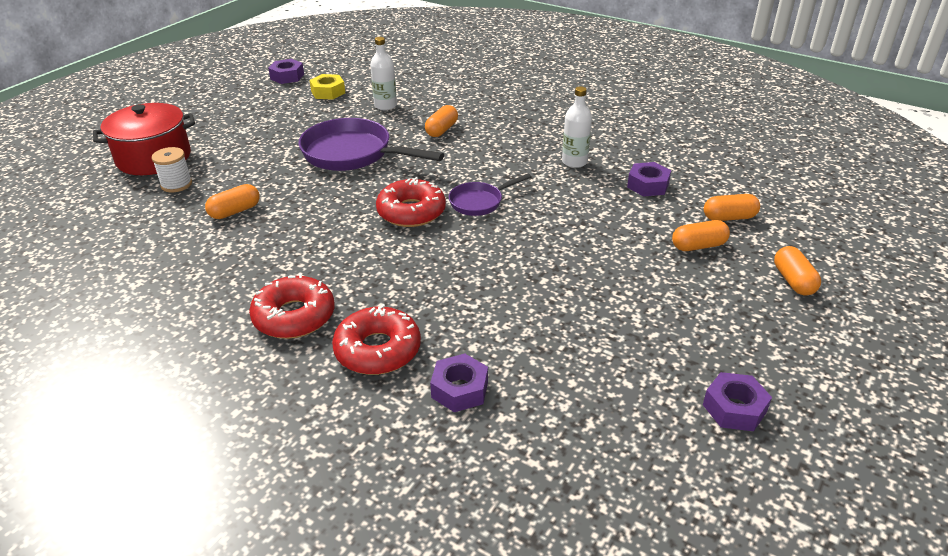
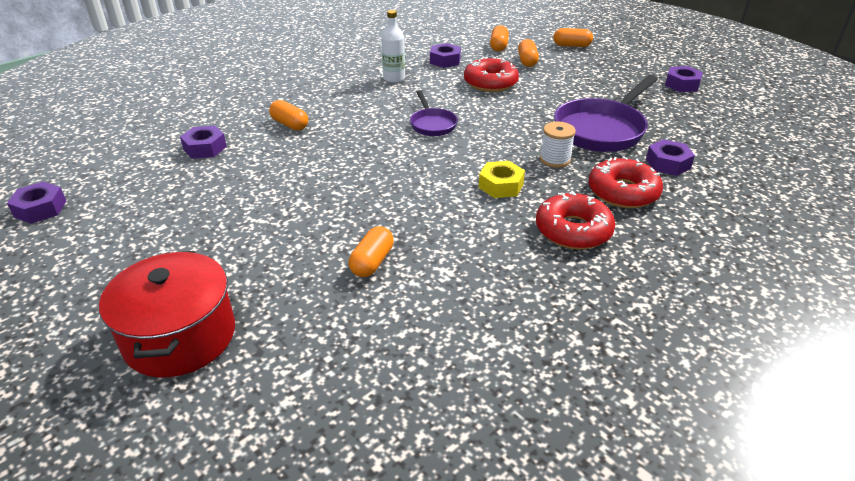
camera: 75 degrees left, 0 degrees up
(176, 184) = (276, 311): white spool -> white spool (555, 159)
(235, 211) = (372, 262): orange capsule -> orange capsule turned 45 degrees clockwise
(328, 92) = (127, 181): yellow nut -> yellow nut (501, 185)
(353, 154) = (299, 177): purple pan -> purple pan (602, 130)
(385, 106) = (205, 148): white bottle -> purple nut
(411, 212) = (430, 156): red donut -> red donut (490, 83)

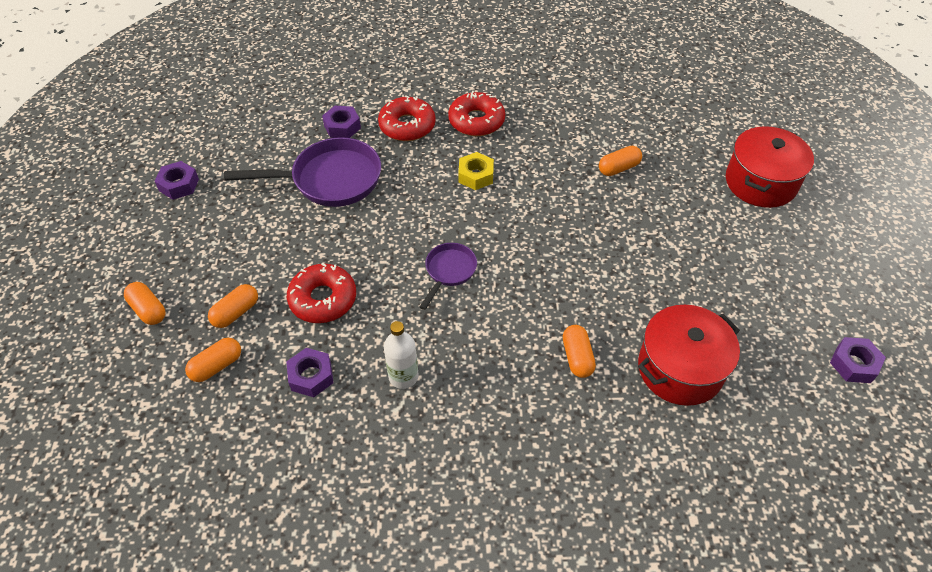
camera: 140 degrees left, 15 degrees up
(205, 148) = (680, 369): purple nut -> red pot
(555, 159) = (408, 174): white spool -> none

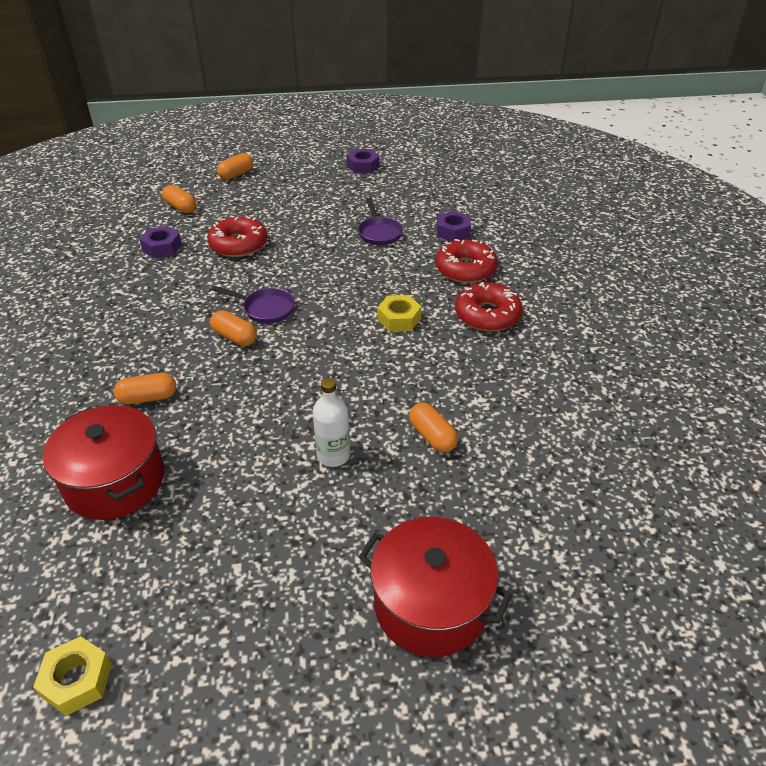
camera: 85 degrees right, 10 degrees down
(236, 312) = (229, 208): orange capsule -> orange capsule (235, 337)
(330, 180) = (379, 233): purple pan -> purple pan, size x0.54
(403, 376) = (151, 292): white bottle -> white bottle (333, 455)
(853, 364) = (77, 680): purple nut -> yellow nut

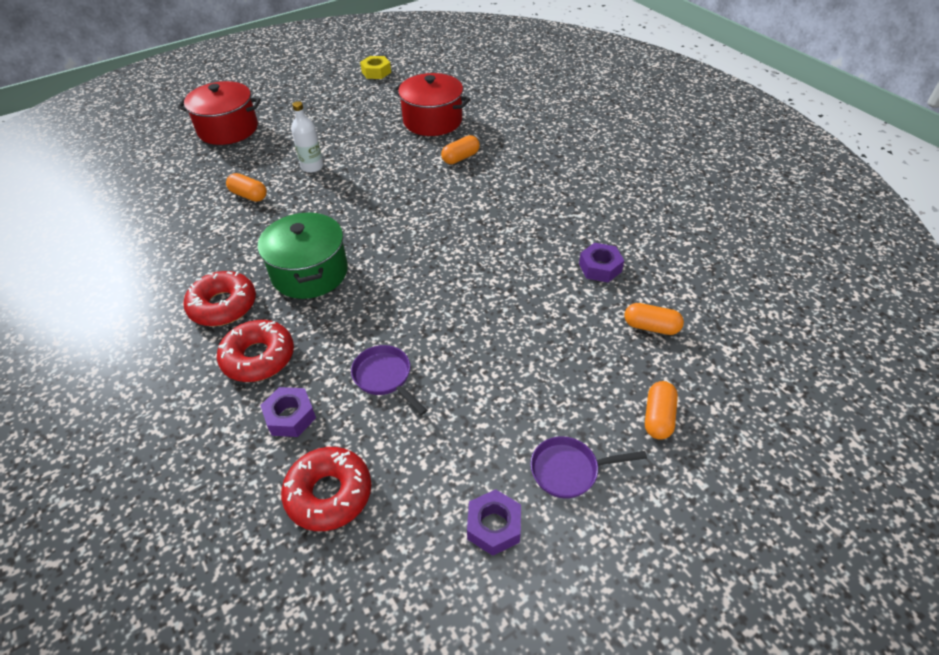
camera: 155 degrees right, 5 degrees up
(235, 337) = (441, 211): orange capsule -> none
(238, 244) = (529, 299): red donut -> red donut (329, 494)
(265, 309) = (437, 241): purple pan -> purple pan (569, 470)
(399, 319) = (310, 272): yellow nut -> green pot

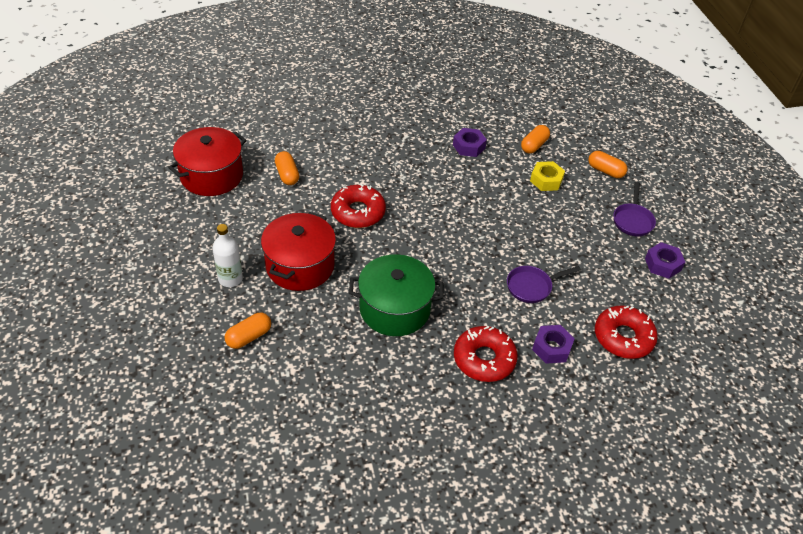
camera: 75 degrees left, 0 degrees up
(223, 305) = (410, 376): red donut -> red donut (358, 212)
(228, 129) = (98, 339): red pot -> red pot (300, 266)
(376, 72) = (77, 191): yellow nut -> yellow nut (546, 180)

